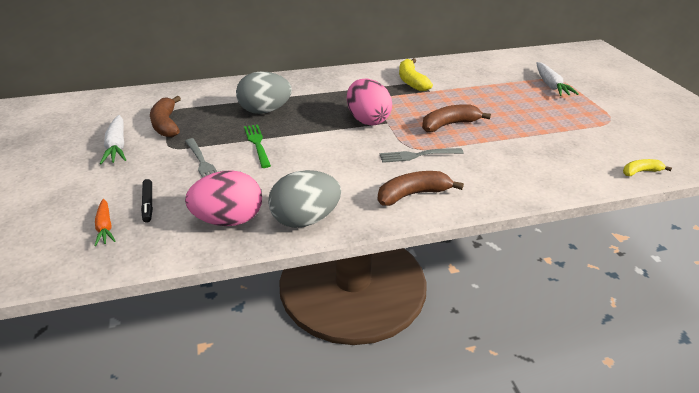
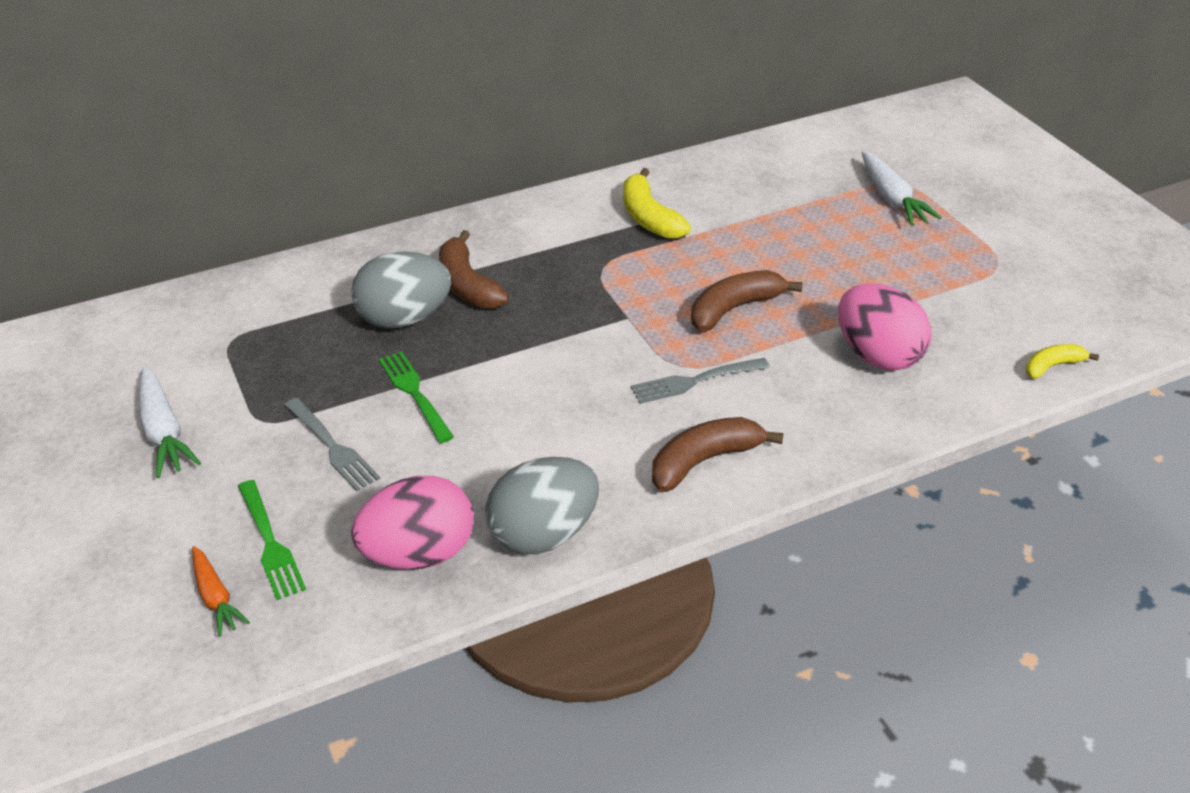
camera: 10 degrees left, 5 degrees up
(148, 204) = (270, 543): black marker -> green fork
(166, 124) = (234, 372): brown banana -> brown banana (467, 285)
(367, 120) = (592, 316): pink egg -> pink egg (877, 355)

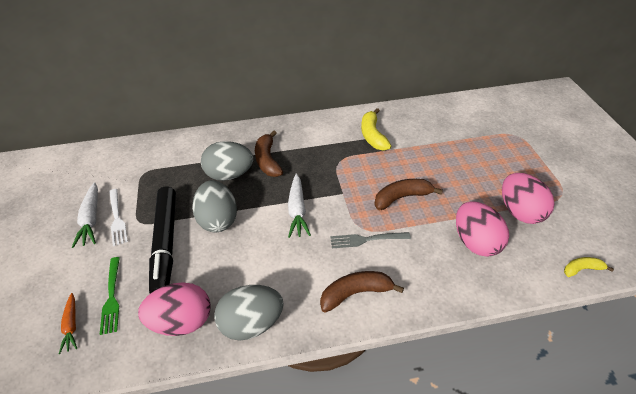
camera: 15 degrees right, 5 degrees up
(216, 422) = (117, 218): none -> white fork
(332, 447) = (165, 244): grey fork -> black marker
(414, 393) = (218, 219): green fork -> grey egg
(892, 198) = (509, 143): white carrot -> white carrot (297, 210)
(936, 300) = (519, 212): none -> pink egg

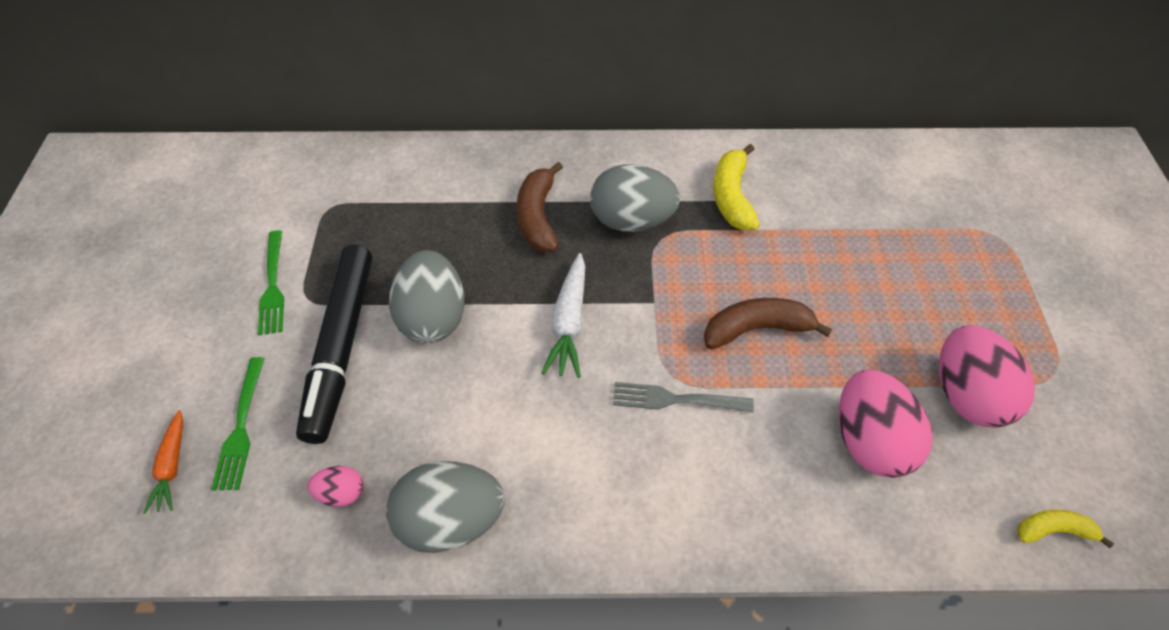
camera: 10 degrees right, 10 degrees up
(91, 219) = (232, 280): white carrot -> none
(117, 218) = (273, 286): white fork -> green fork
(182, 321) = (342, 492): pink egg -> pink egg, size x0.48
(229, 174) = (469, 234): grey egg -> grey egg (631, 220)
(355, 293) = (634, 497): brown banana -> none

